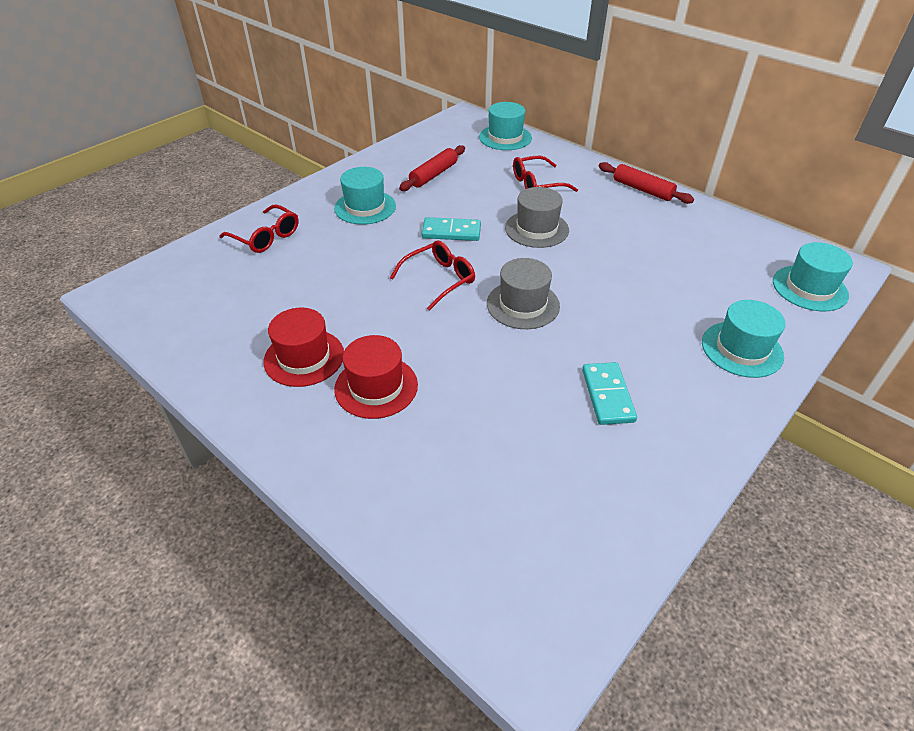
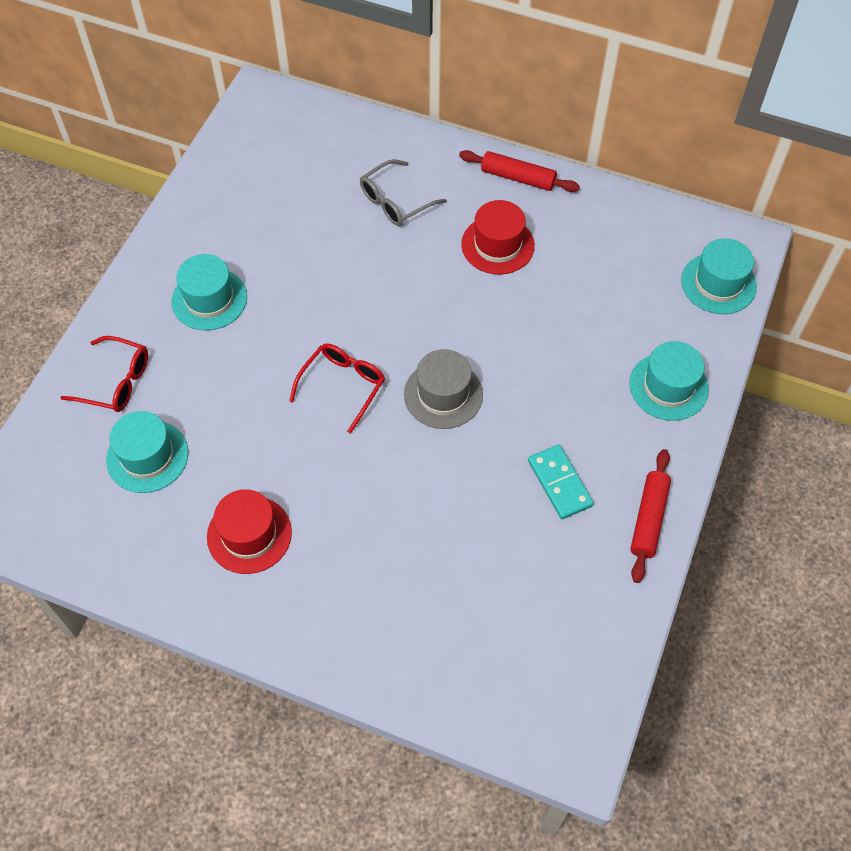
camera: 20 degrees left, 15 degrees up
(376, 387) = (338, 545): red hat -> red hat (497, 245)
(433, 175) = (267, 219): red rolling pin -> red rolling pin (648, 519)
(451, 232) = (327, 310): turquoise domino -> none
(505, 137) = (328, 125): turquoise hat -> turquoise hat (147, 456)
(536, 229) = (420, 277): grey hat -> none
(537, 184) = (395, 201): red glasses -> grey glasses

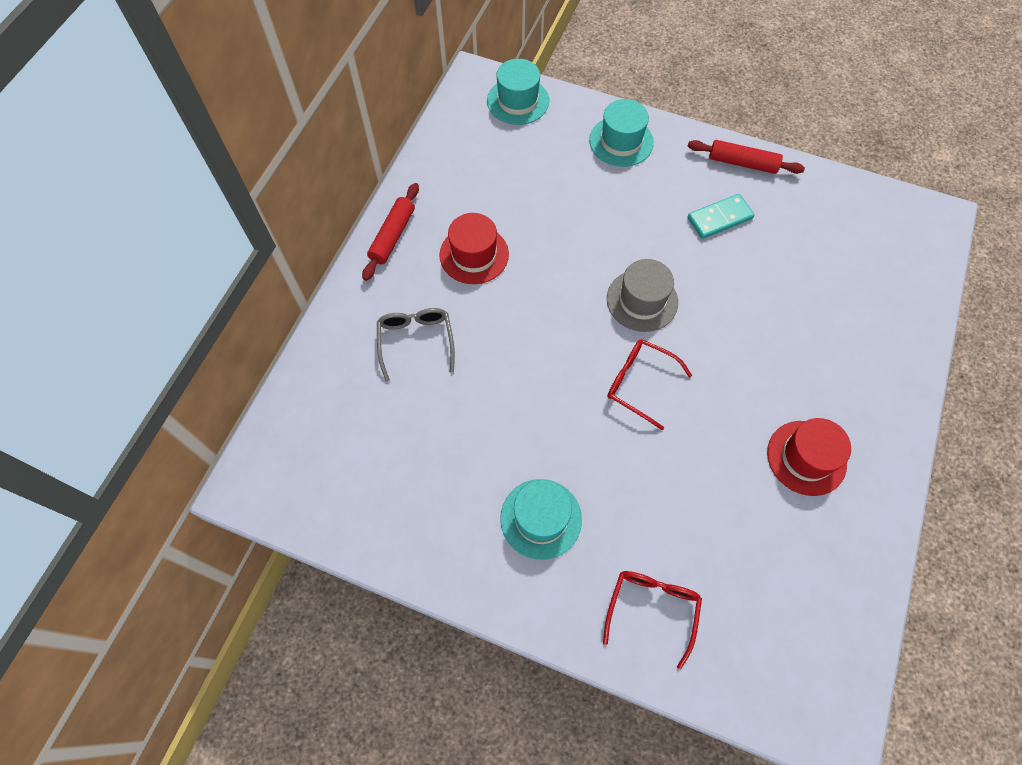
camera: 90 degrees left, 5 degrees up
(147, 456) = (737, 563): turquoise hat -> none
(395, 201) = (416, 341): grey glasses -> grey glasses turned 150 degrees counterclockwise

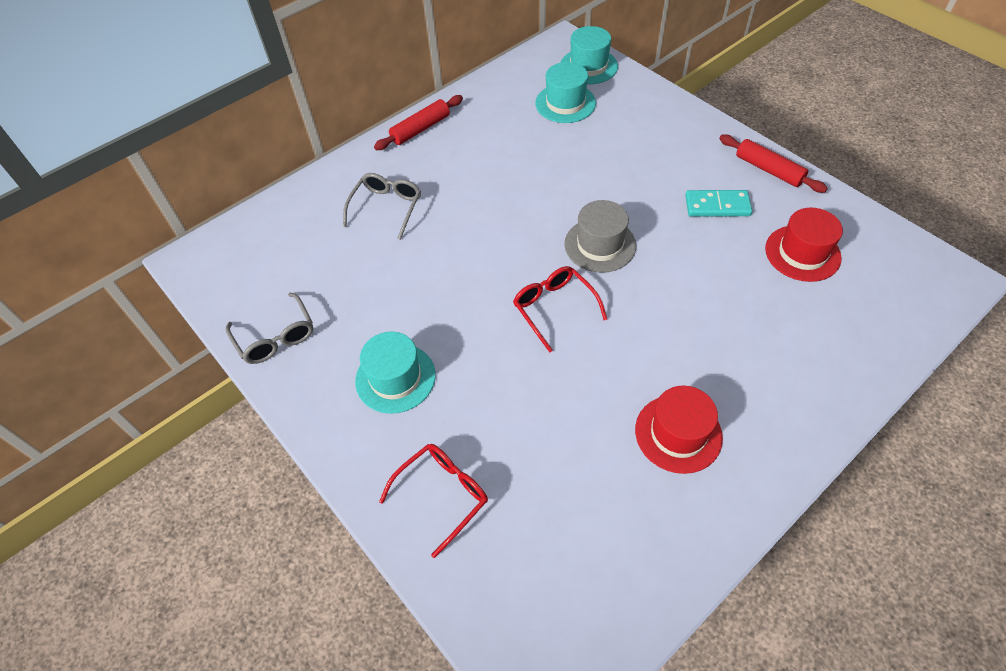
camera: 30 degrees right, 10 degrees down
(398, 530) = (276, 337): none -> grey glasses
(474, 254) = (476, 162): red hat -> red hat (802, 253)
(621, 141) = (661, 120): turquoise hat -> turquoise hat (565, 103)

